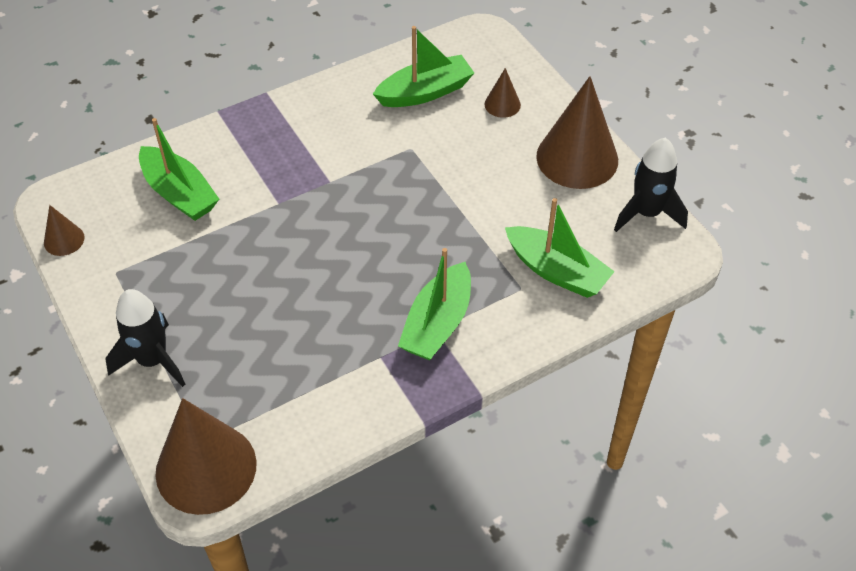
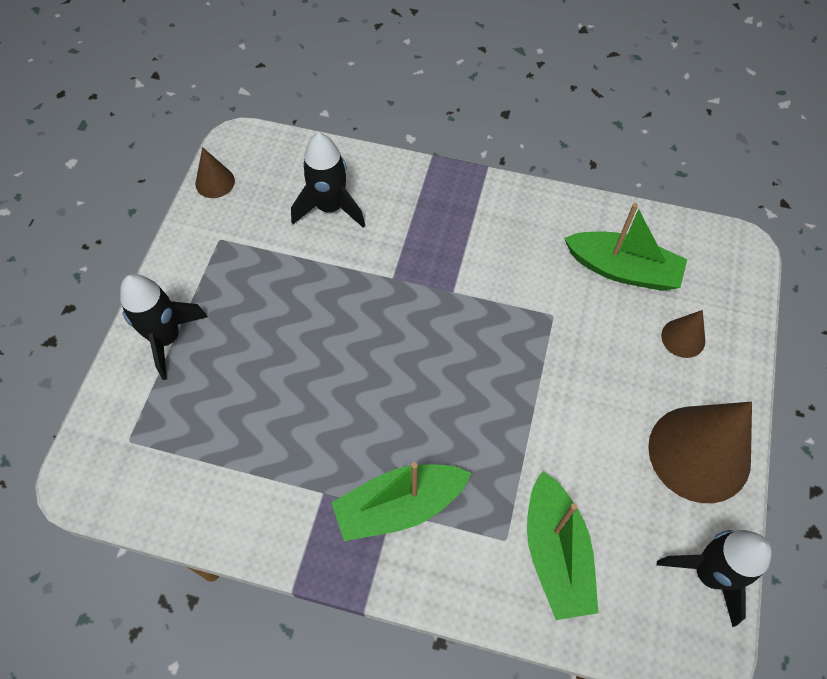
camera: 45 degrees right, 10 degrees up
(179, 193) = (330, 207): green boat -> black rocket
(206, 468) = (106, 466): brown cone -> none

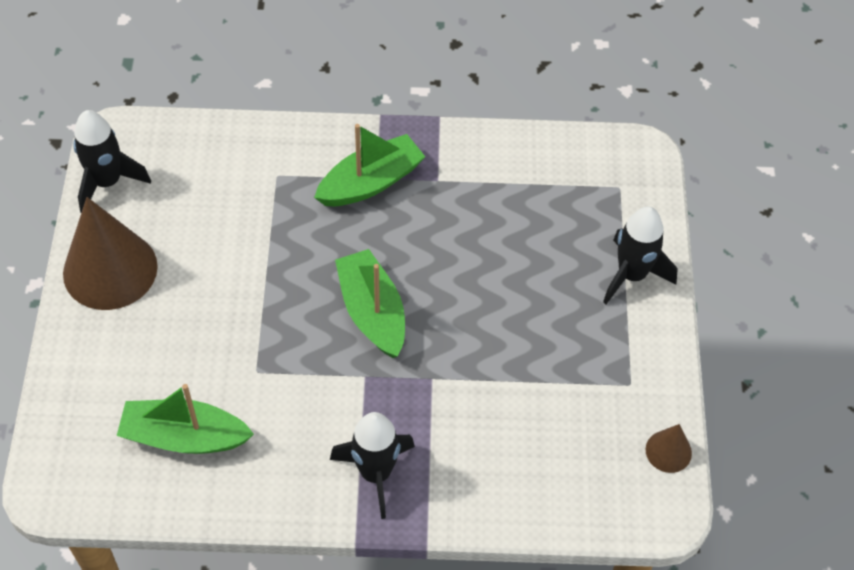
camera: 165 degrees right, 5 degrees down
(330, 207) = (525, 446): black rocket -> black rocket (375, 473)
(556, 553) = (234, 174): green boat -> green boat (372, 312)
(683, 338) = (120, 373): brown cone -> none

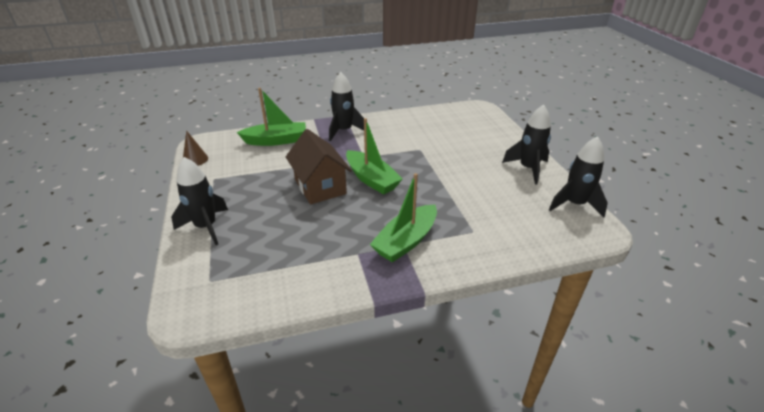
camera: 165 degrees right, 20 degrees down
(110, 269) = (528, 169): brown cone -> black rocket
(184, 437) = (437, 126): green boat -> green boat (276, 140)
(458, 316) = (320, 187): none -> brown house

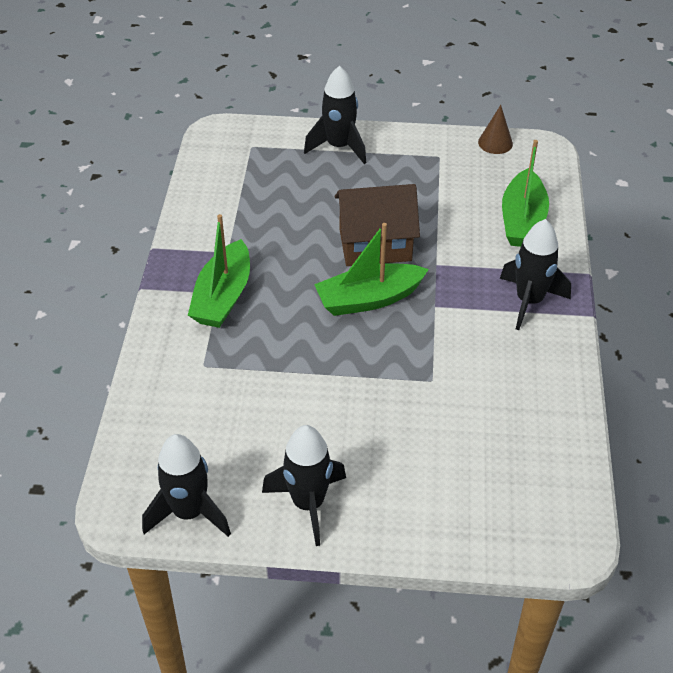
camera: 110 degrees right, 10 degrees up
(406, 241) = (223, 296): green boat -> green boat turned 135 degrees counterclockwise

